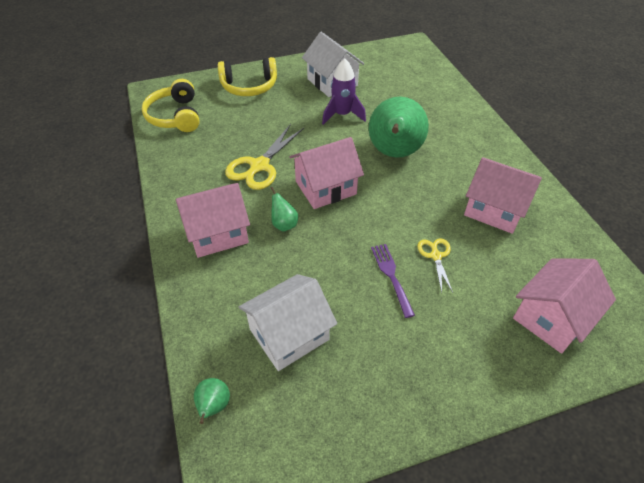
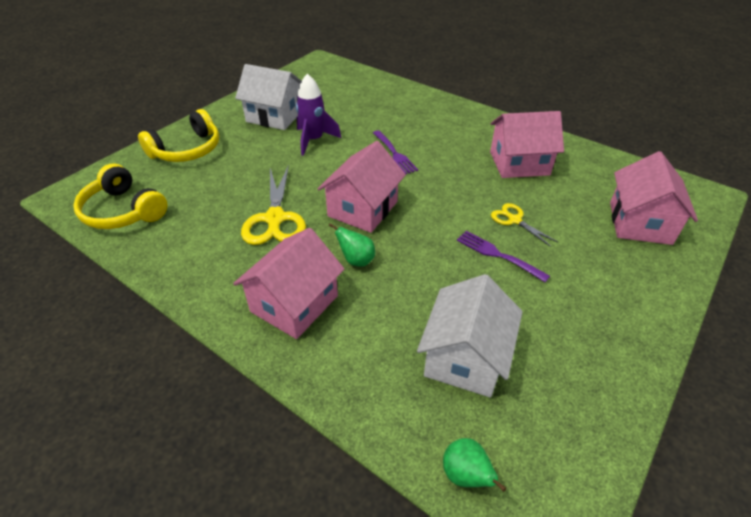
camera: 35 degrees left, 5 degrees down
(394, 153) = (394, 154): green pear -> purple fork

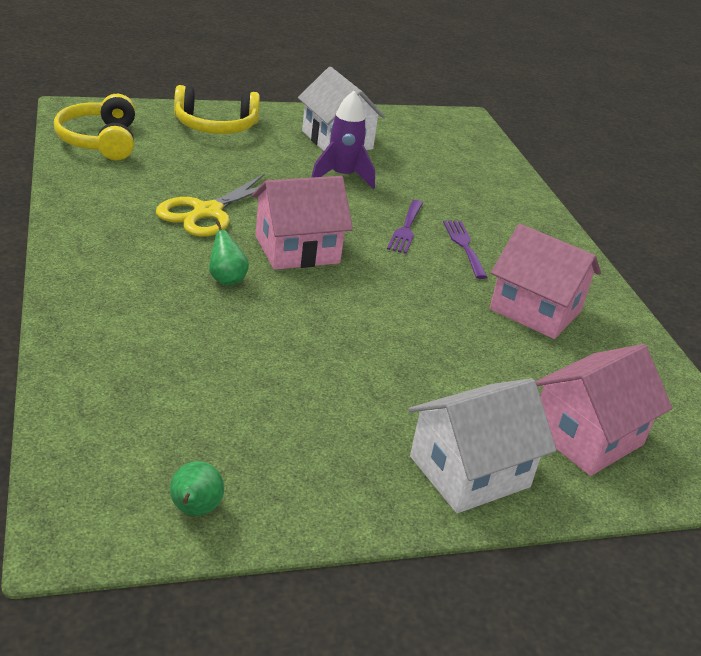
camera: 35 degrees right, 10 degrees down
(294, 303) = (127, 274): pink house -> none
(465, 357) = (202, 396): white house -> white house (469, 471)
(466, 475) = (72, 455): green pear -> green pear (194, 510)
(498, 255) = (367, 357): purple fork -> purple fork (464, 246)
(514, 220) = (437, 345): yellow scissors -> none

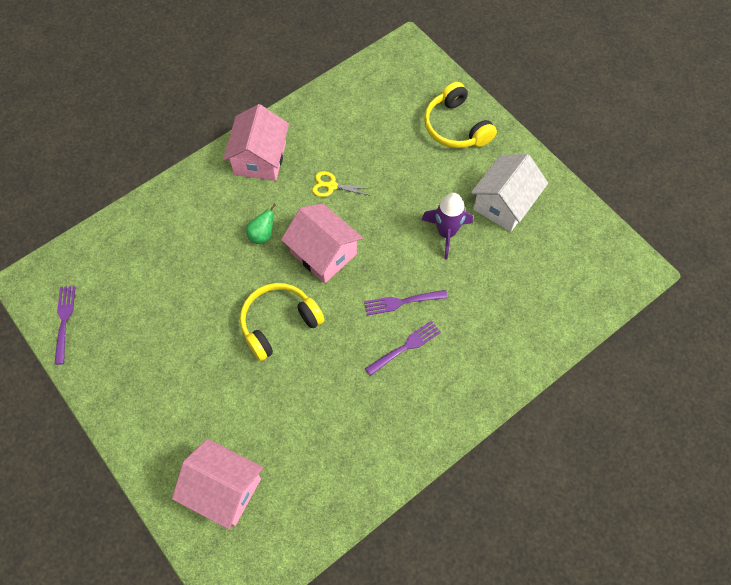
camera: 70 degrees right, 30 degrees up
(100, 141) = (375, 85): yellow headphones -> yellow headphones (279, 323)
(194, 510) = (64, 321): green pear -> purple fork
(207, 212) = (331, 186): yellow scissors -> yellow scissors, size x0.56
(469, 471) = (156, 433): white house -> none
(535, 310) = (350, 420): pink house -> pink house (260, 158)

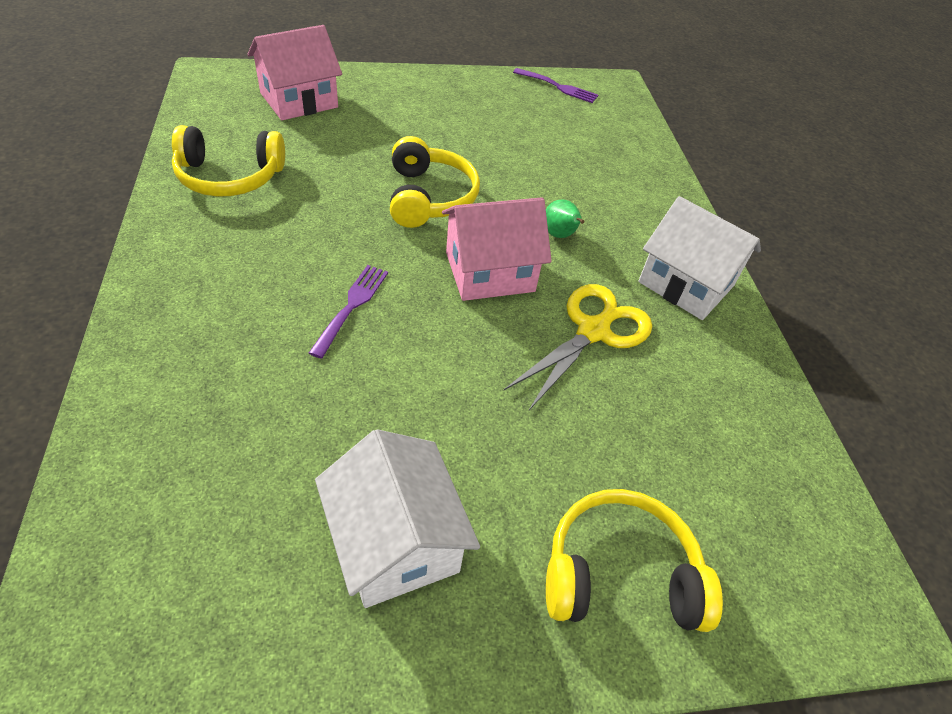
camera: 115 degrees right, 15 degrees down
(260, 158) = (686, 284): pink house -> white house
(331, 186) = (593, 331): yellow scissors -> yellow scissors, size x1.80
(349, 454) = (230, 177): none -> yellow headphones
(405, 347) = (290, 277): purple fork -> none
(446, 233) = (410, 418): purple rocket -> none

